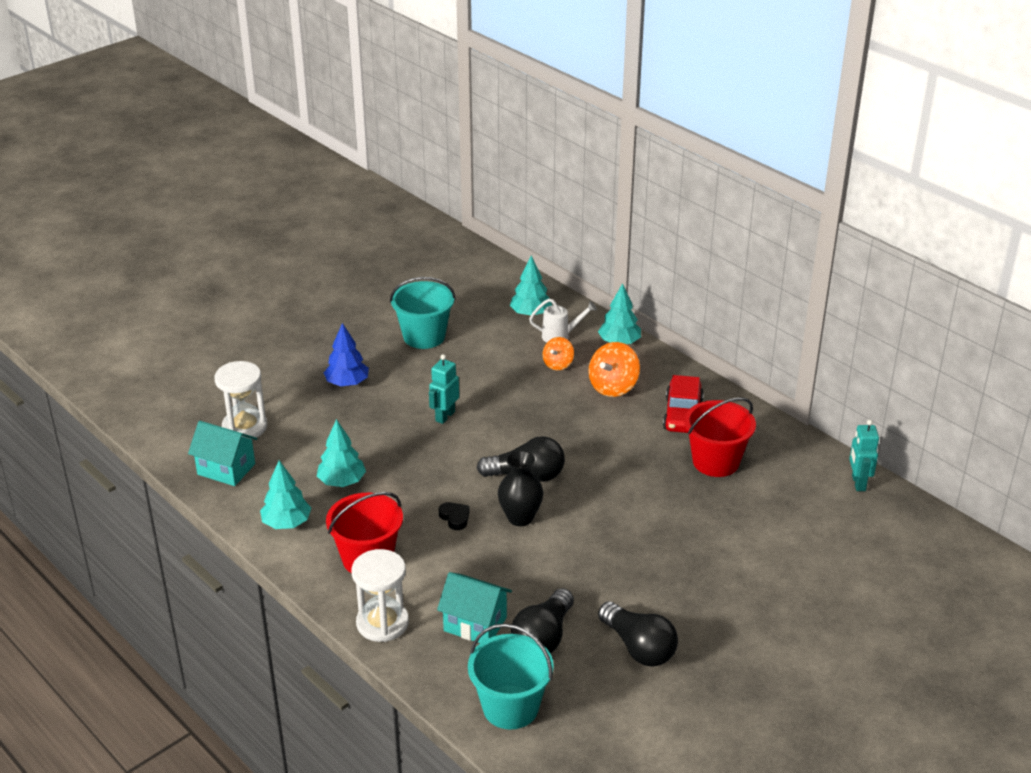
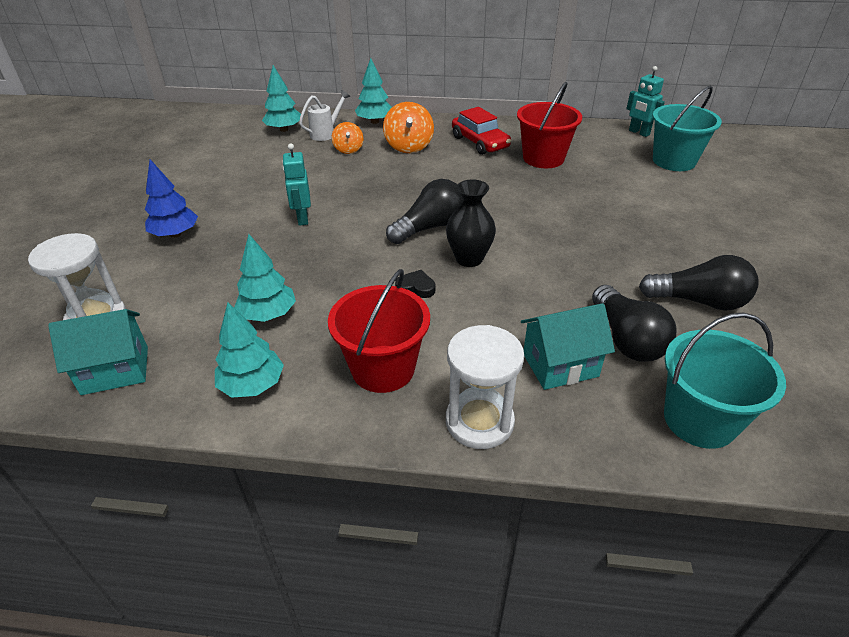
camera: 40 degrees left, 5 degrees up
(424, 336) = (210, 174): turquoise bucket -> turquoise bucket (674, 161)

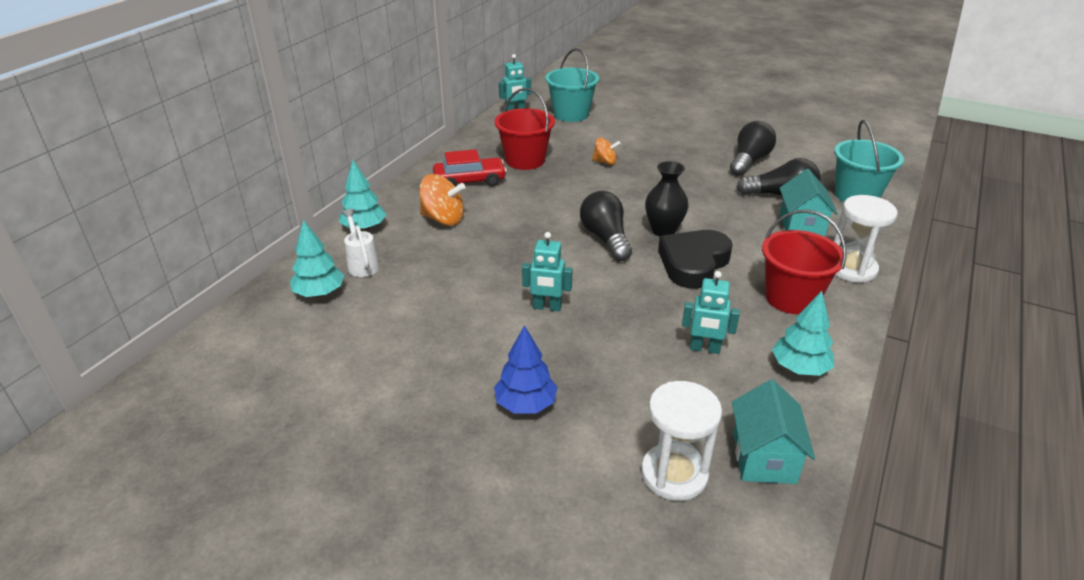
camera: 70 degrees left, 5 degrees down
(268, 314) = (704, 349): turquoise tree -> turquoise robot
(348, 149) = (417, 256): orange spinning top -> orange spinning top (605, 162)
(416, 287) = (693, 263): black heart -> black heart, size x2.33

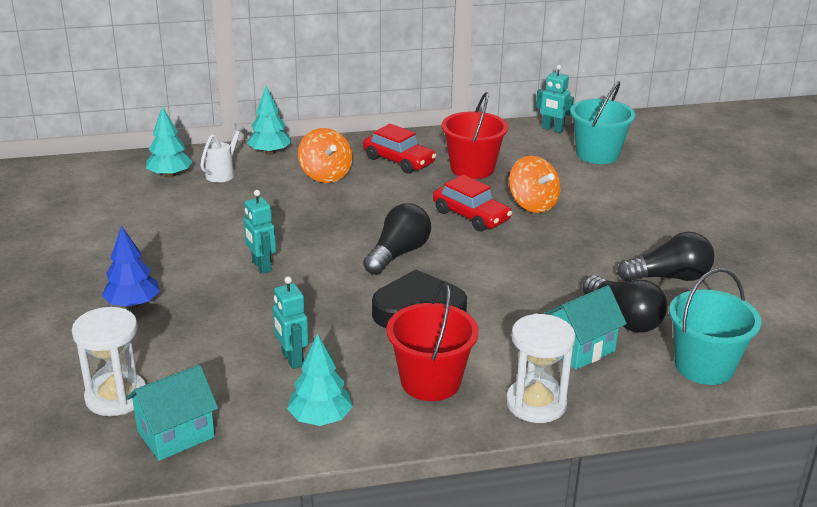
camera: 50 degrees right, 5 degrees down
(590, 189) = (471, 216): none -> red car
(605, 162) = (532, 204): orange spinning top -> orange spinning top, size x1.61
(663, 230) = (453, 276): black vase -> none

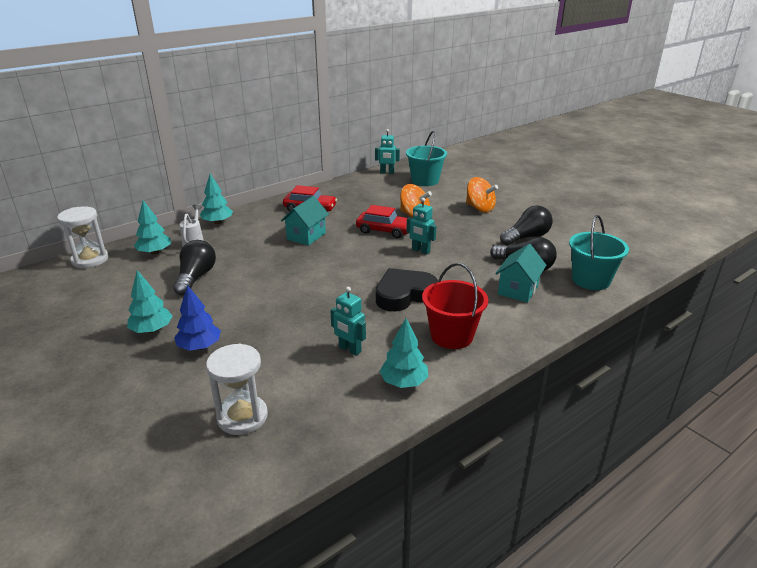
camera: 25 degrees left, 0 degrees up
(99, 270) = (152, 330): none -> turquoise tree
(176, 434) = (312, 428): turquoise house -> turquoise house (306, 236)
(261, 266) = (275, 295): turquoise robot -> turquoise robot (420, 251)
(325, 175) = (269, 228): orange spinning top -> orange spinning top (480, 208)
(398, 254) = (360, 264): black light bulb -> black light bulb (196, 277)
(472, 168) = (360, 204): red bucket -> none
(536, 403) = (524, 329): white hourglass -> white hourglass (90, 260)

